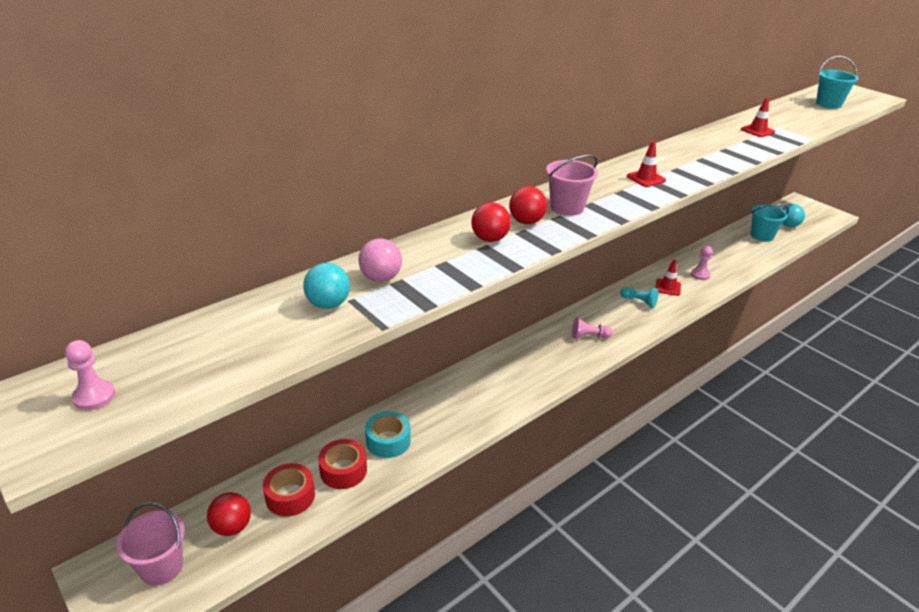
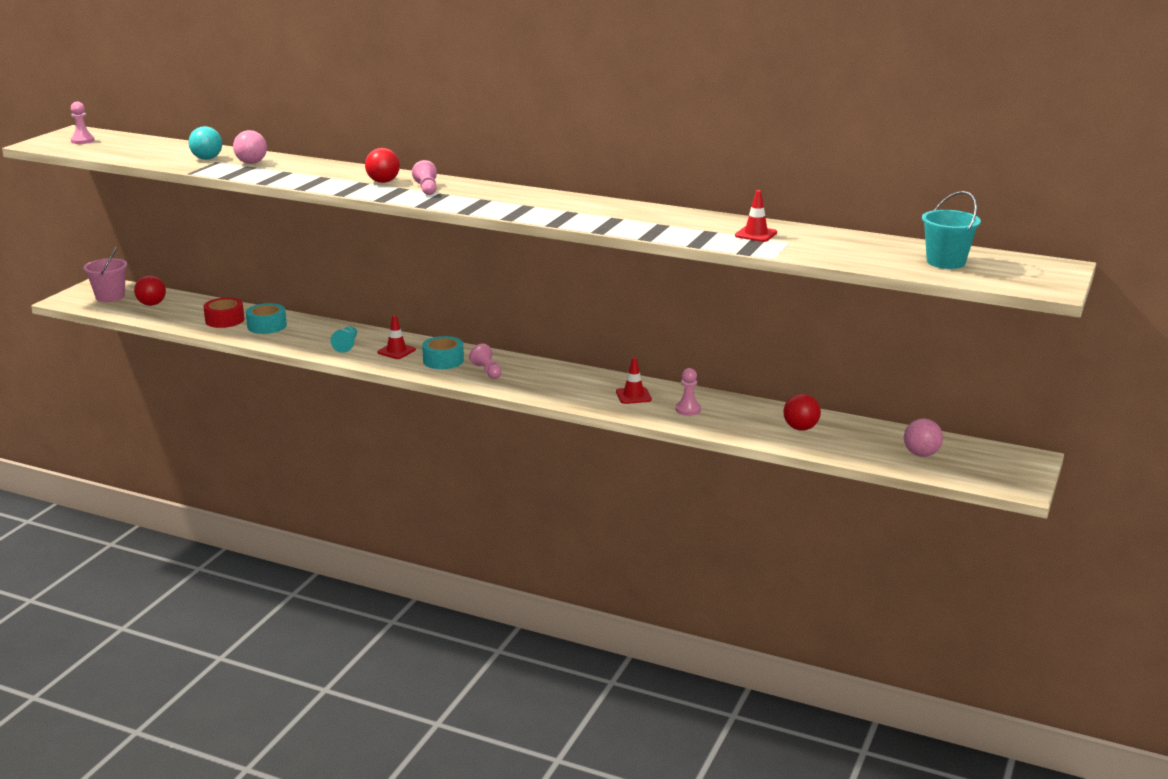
camera: 65 degrees right, 10 degrees down
(290, 496) = (189, 312): red tape -> none
(489, 239) = (340, 177): red ball -> red ball (800, 428)
(553, 352) = (443, 360): none -> turquoise tape
(567, 207) = (427, 189): pink bucket -> pink pawn
(639, 302) = (583, 385): turquoise pawn -> turquoise pawn (346, 345)
(646, 178) = (530, 205): red traffic cone -> red traffic cone (396, 351)
(761, 236) = (856, 438): turquoise bucket -> none
(788, 225) = (921, 454): turquoise ball -> pink ball

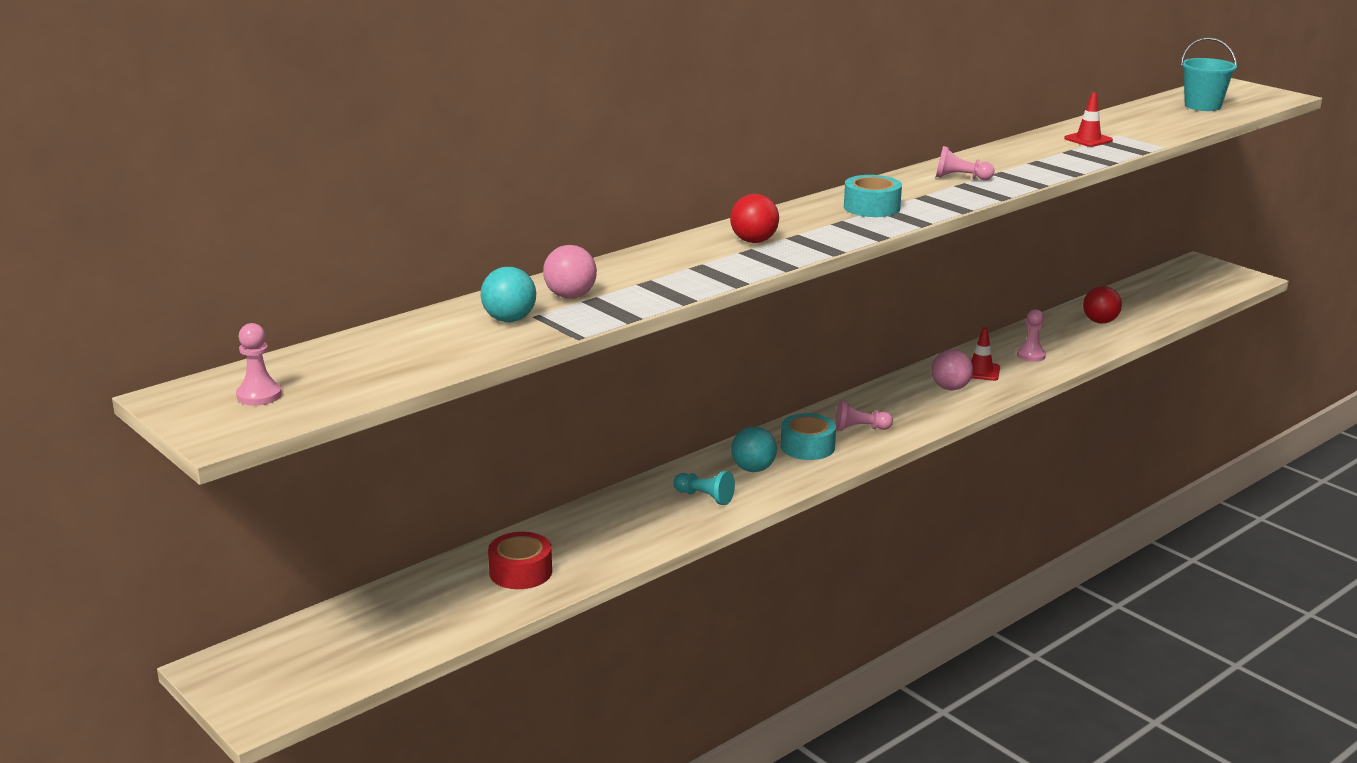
camera: 65 degrees left, 0 degrees up
(110, 297) = (297, 663): pink bucket -> none
(152, 304) = (381, 626): red ball -> none
(267, 326) = (578, 542): turquoise tape -> turquoise tape (871, 207)
(396, 351) = (753, 469): red traffic cone -> turquoise ball
(427, 189) = (808, 226): pink pawn -> pink pawn (960, 178)
(921, 454) = (1175, 293): pink ball -> pink ball (950, 388)

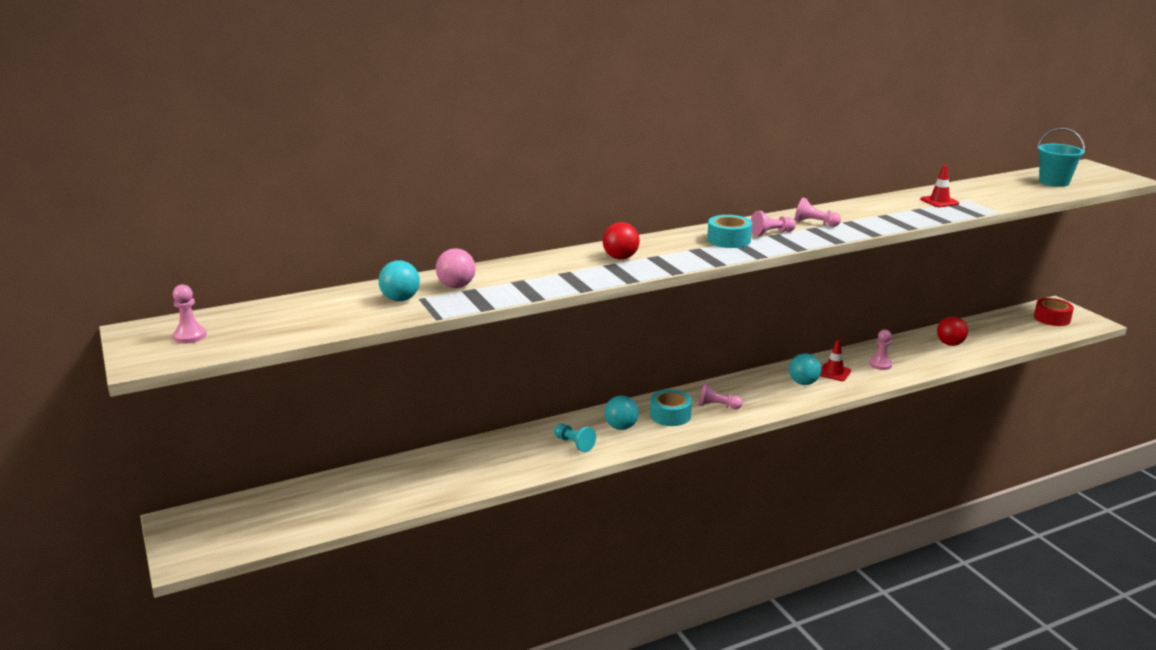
camera: 15 degrees right, 0 degrees up
(520, 572) = (414, 482): red tape -> red tape (1052, 318)
(917, 194) = (771, 233): none -> pink pawn
(950, 388) = (803, 383): pink ball -> turquoise ball

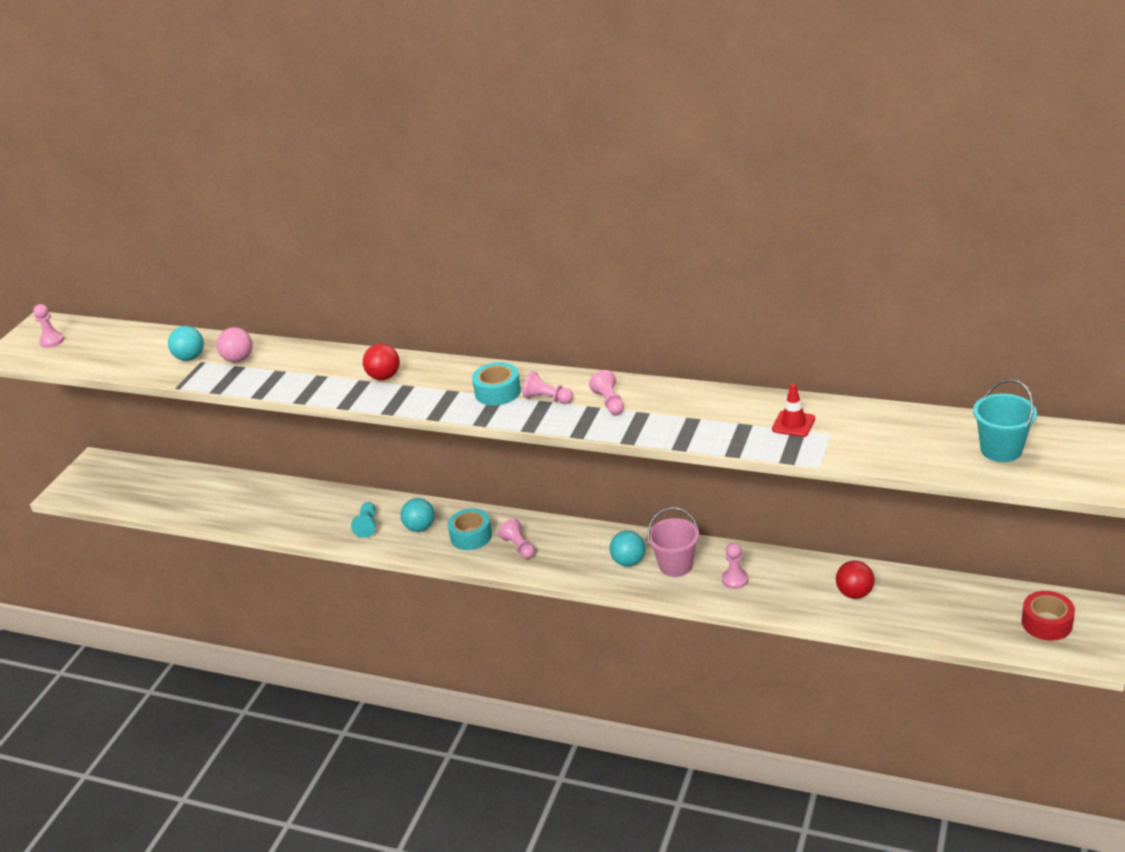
camera: 50 degrees right, 10 degrees up
(834, 372) = (675, 565): red traffic cone -> pink bucket

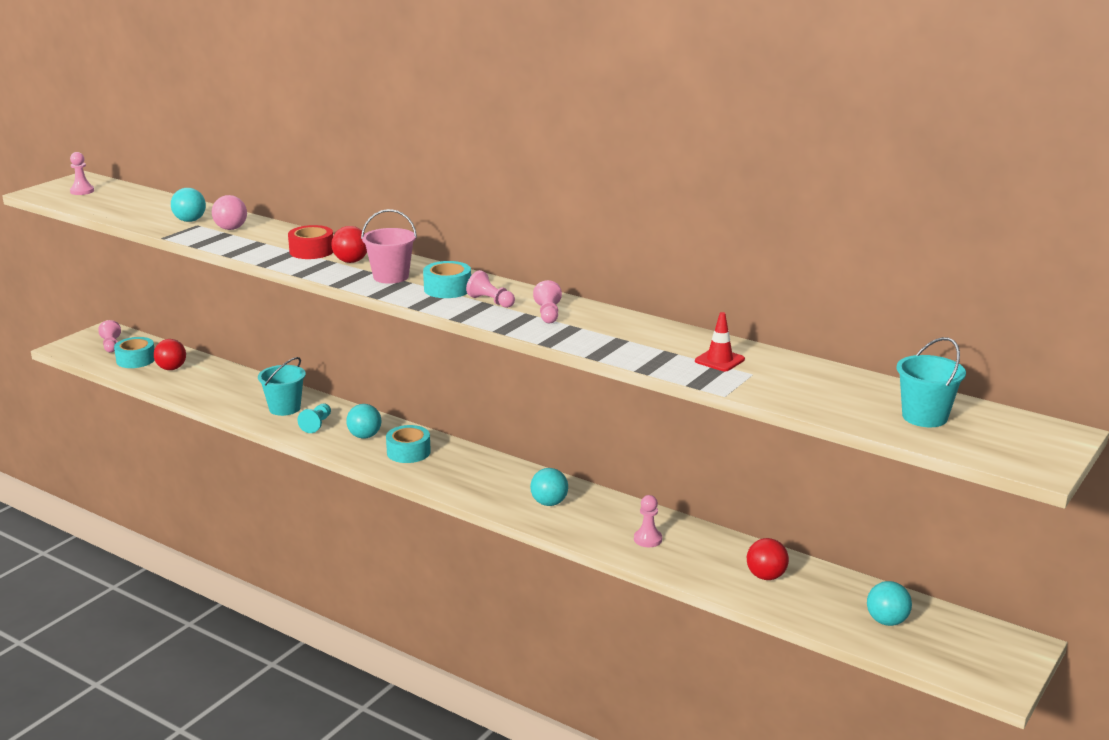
camera: 10 degrees right, 10 degrees down
(145, 490) = (136, 360): none -> turquoise tape
(187, 492) = (171, 368): none -> red ball
(326, 513) = (284, 408): none -> turquoise bucket
(519, 547) = (449, 470): pink pawn -> pink pawn (111, 345)
(675, 565) = (594, 515): pink bucket -> pink bucket (391, 277)
(975, 614) = (886, 621): none -> turquoise ball
(1046, 623) = (962, 645): red tape -> red tape (311, 251)

